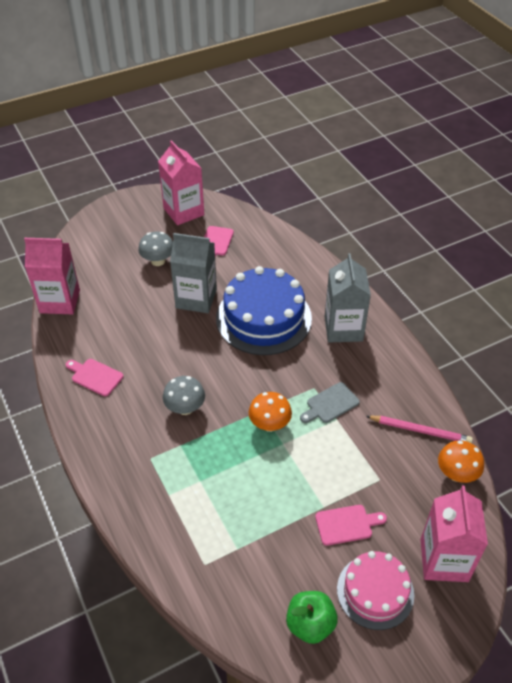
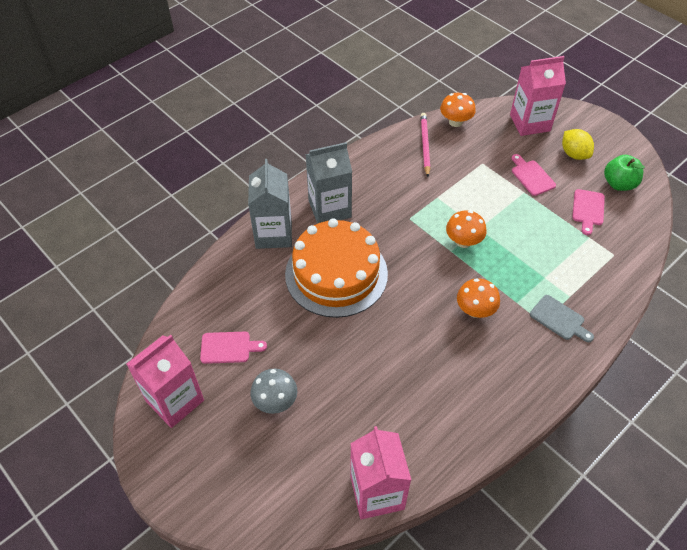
camera: 105 degrees left, 5 degrees up
(95, 376) = (472, 405): pink cutting board -> pink cutting board (588, 209)
(185, 408) = (475, 310): grey mushroom -> orange mushroom
(196, 299) = (327, 342): grey carton -> grey carton (273, 234)
(263, 318) = (336, 274): blue cake -> orange cake
(330, 404) = (423, 204): grey cutting board -> grey cutting board (559, 319)
(375, 591) = (574, 154): pink cake -> yellow lemon

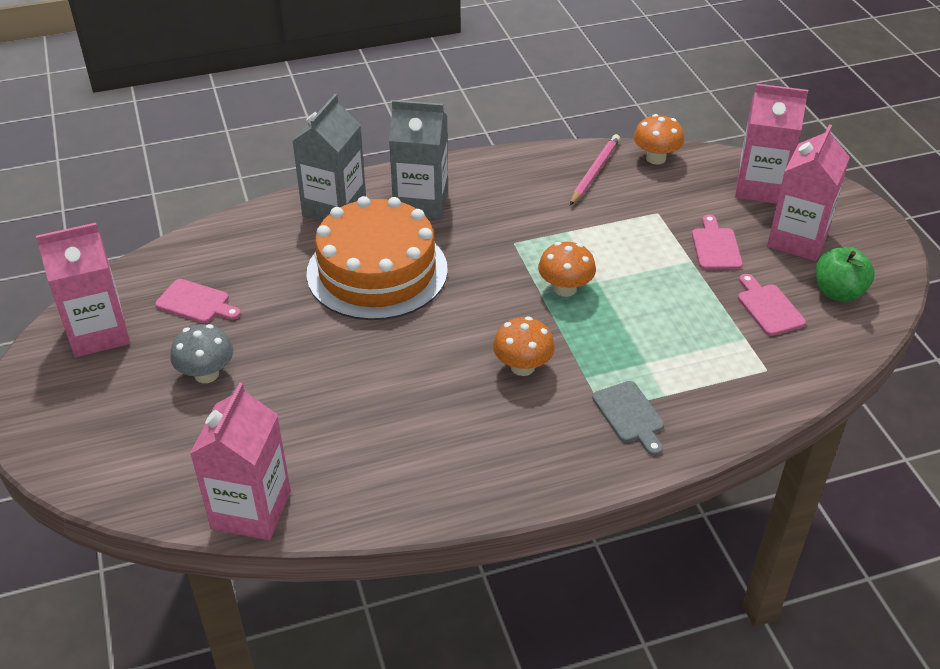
camera: 25 degrees right, 10 degrees down
(574, 154) = (797, 240): yellow lemon -> pink carton
(588, 209) = (768, 307): pink cutting board -> pink cutting board turned 120 degrees clockwise

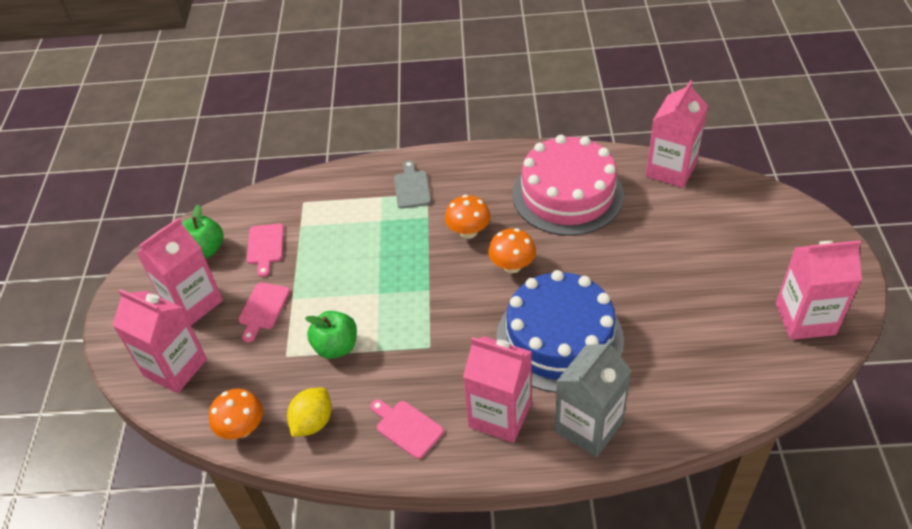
camera: 160 degrees left, 5 degrees up
(196, 303) = (723, 334): pink cutting board -> pink cutting board (407, 427)
(206, 374) = (707, 266): grey mushroom -> none
(377, 271) = (559, 338): orange cake -> blue cake
(402, 442) = (567, 194): none -> pink cake
(421, 203) = (500, 415): grey carton -> pink carton
(565, 289) = (407, 291): orange mushroom -> orange mushroom (512, 266)
(594, 172) = (313, 422): pink pencil -> yellow lemon
(611, 227) = (336, 347): none -> green apple

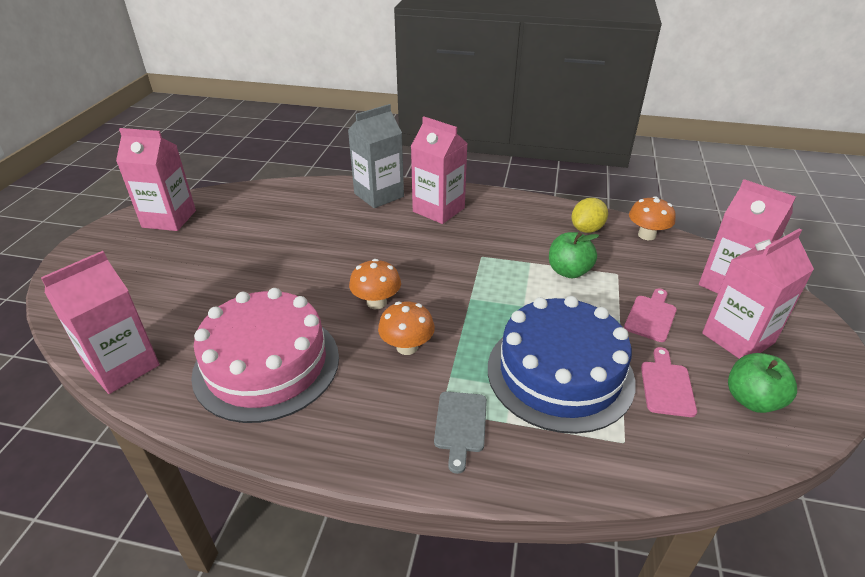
camera: 170 degrees left, 10 degrees down
(407, 427) = (511, 215): pink cutting board -> none
(559, 338) = (367, 242): blue cake -> blue cake (560, 373)

